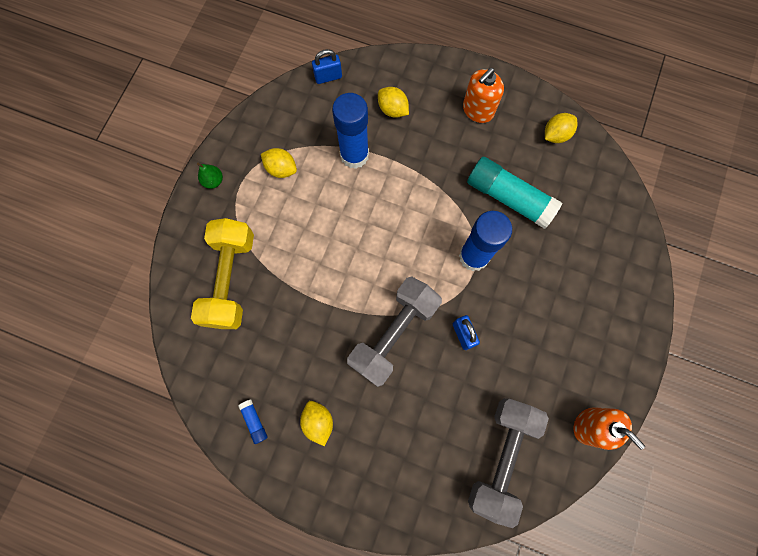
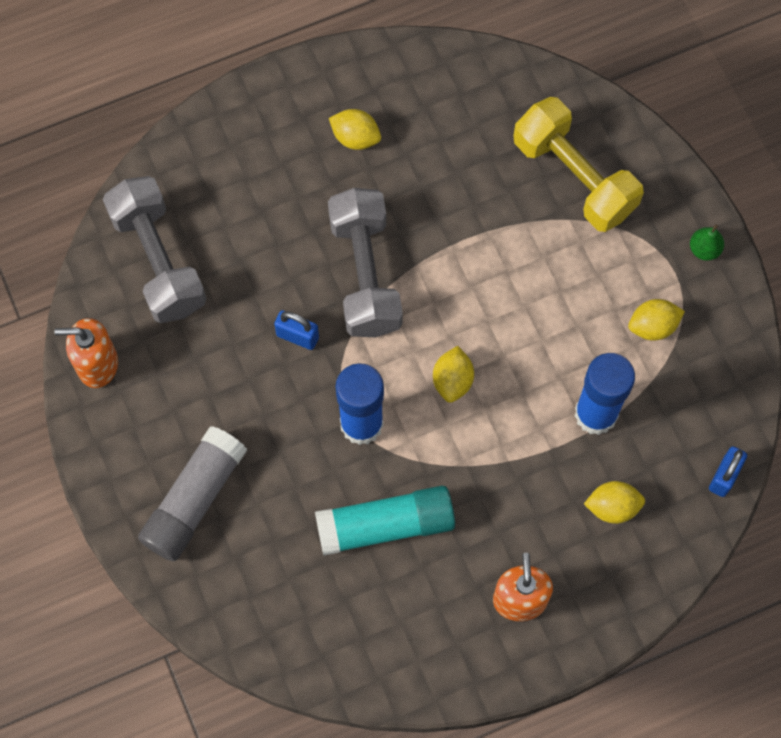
camera: 135 degrees right, 5 degrees down
(254, 421) = (412, 86): blue glue stick -> none
(556, 135) = (403, 655): yellow lemon -> yellow lemon (452, 381)
(597, 298) = (194, 499): none -> grey glue stick

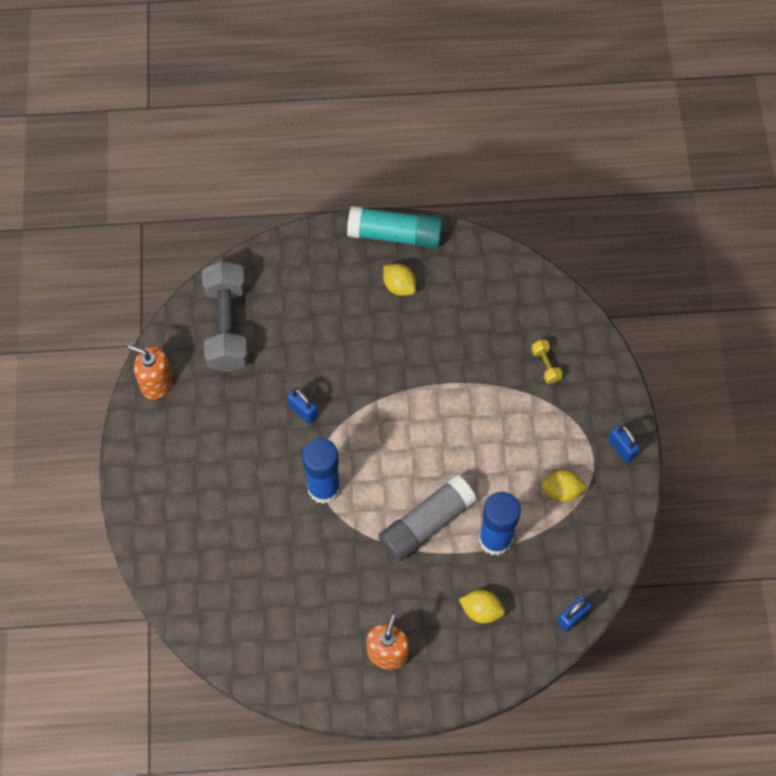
camera: 20 degrees right, 5 degrees down
(194, 499) = (186, 500): grey glue stick -> grey glue stick (426, 523)
(365, 274) = (368, 384): grey dumbbell -> none
(385, 525) = (312, 565): turquoise glue stick -> turquoise glue stick (395, 235)
(452, 381) = (401, 480): yellow lemon -> none
(574, 177) = (545, 365): yellow dumbbell -> yellow dumbbell, size x0.40
(704, 249) = (621, 448): green pear -> blue padlock

